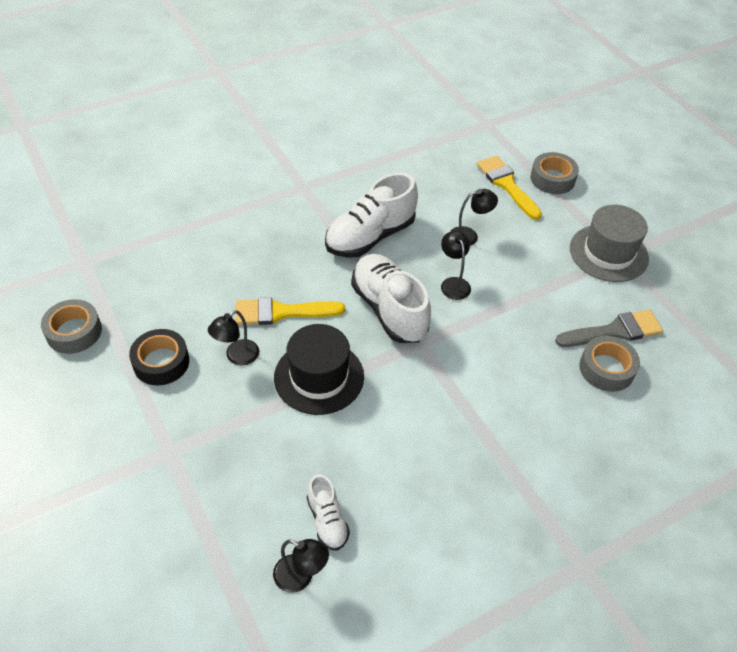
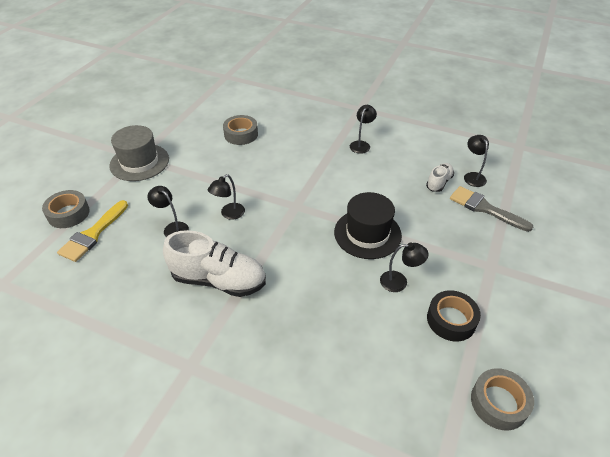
camera: 125 degrees left, 5 degrees down
(281, 312) = (340, 284): yellow brush -> none
(389, 310) = (282, 231): white shoe -> none
(482, 492) = (361, 144): none -> black lamp
(614, 331) = (209, 140): grey brush -> grey brush (484, 208)

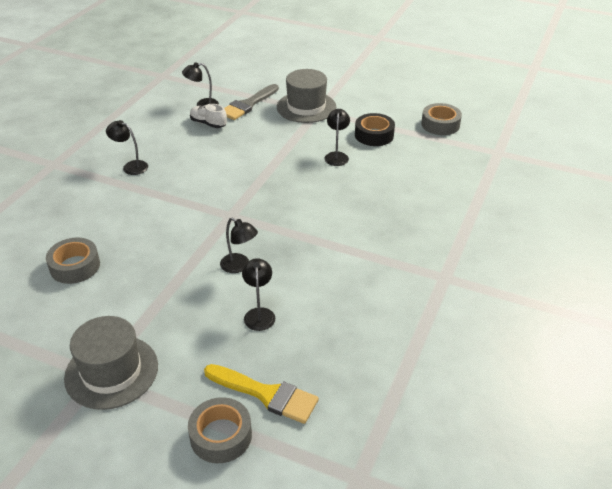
camera: 90 degrees left, 5 degrees down
(172, 228) = (259, 314): black lamp -> black lamp turned 135 degrees clockwise
(219, 280) = (341, 266): white shoe -> none
(367, 233) = (277, 169): black hat -> none
(496, 256) = (306, 107): none -> grey hat

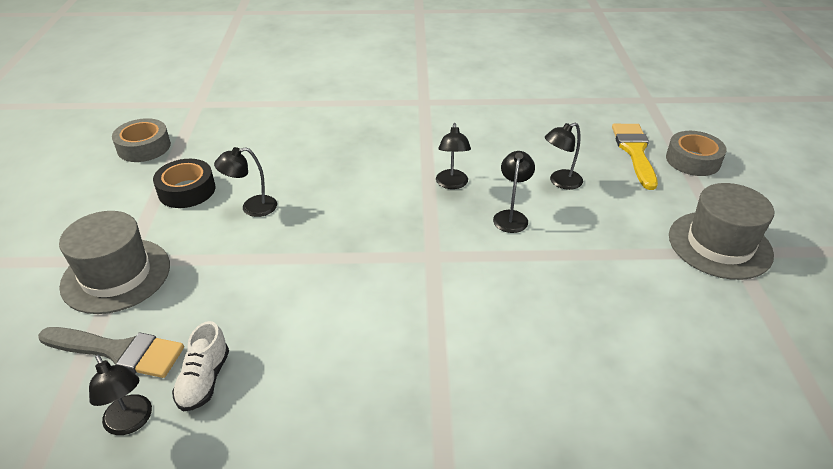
camera: 115 degrees left, 0 degrees up
(75, 266) = (639, 359): grey tape -> none
(131, 166) = (388, 427): black lamp -> black lamp (452, 184)

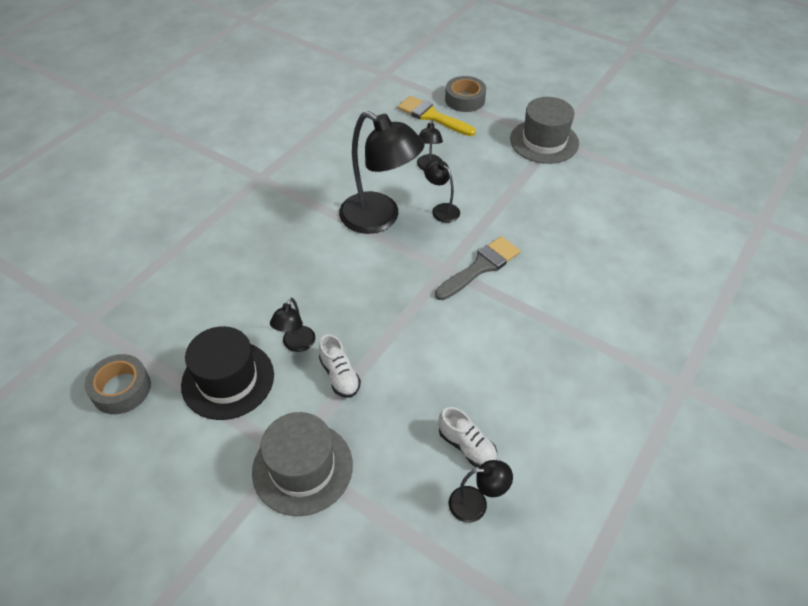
camera: 55 degrees left, 10 degrees up
(119, 351) = (397, 491): grey brush -> grey brush (480, 267)
(187, 190) = (228, 380): black tape -> black hat
(235, 249) = (339, 375): none -> white shoe
(452, 184) = (380, 218): black lamp -> black lamp, size x2.13

